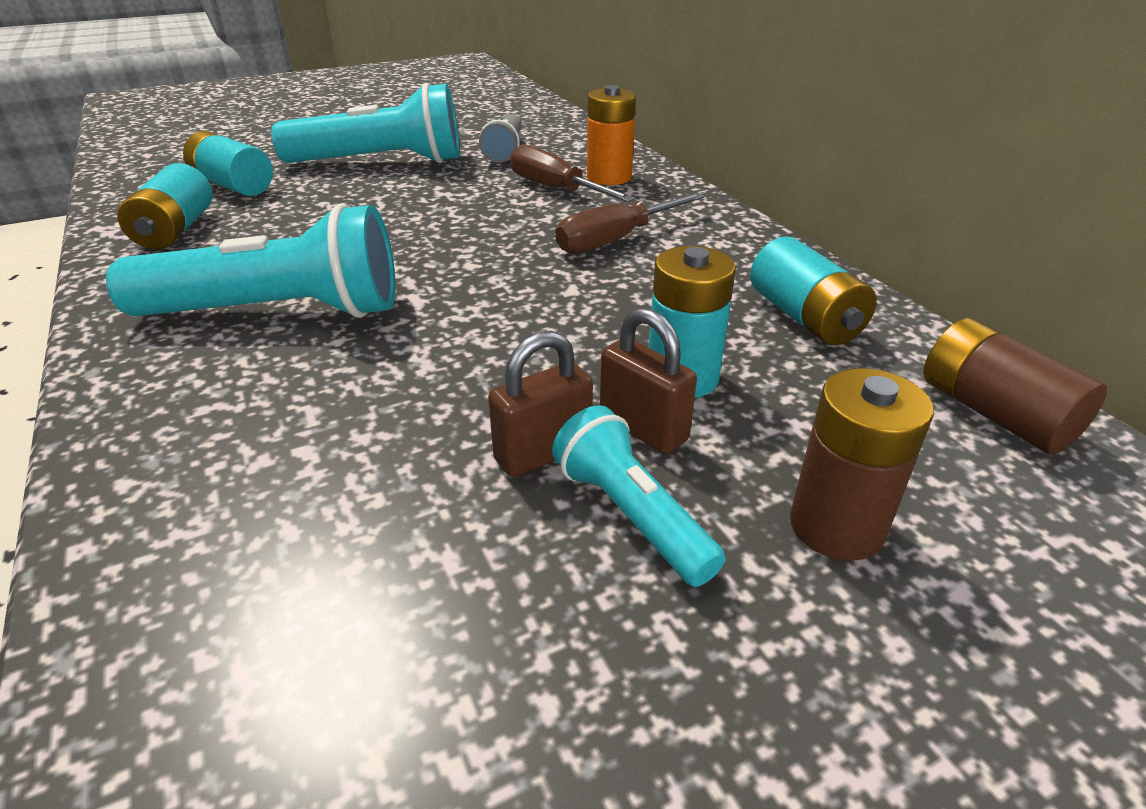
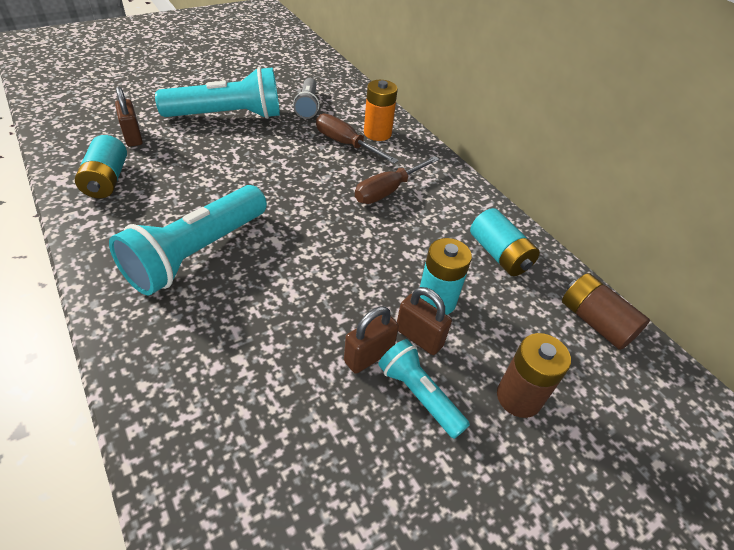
camera: 10 degrees left, 10 degrees up
(233, 185) = (133, 137): turquoise battery -> brown padlock
(280, 312) = (196, 253): turquoise flashlight -> turquoise flashlight turned 135 degrees clockwise

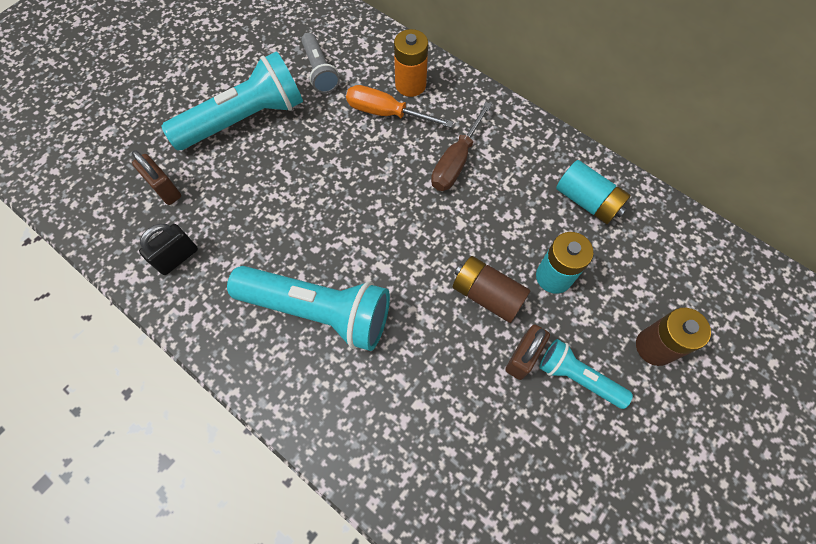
camera: 15 degrees left, 20 degrees up
(107, 180) = (177, 258): turquoise battery -> black padlock
(196, 253) = (319, 311): turquoise flashlight -> turquoise flashlight turned 90 degrees counterclockwise
(345, 144) = (385, 113): brown screwdriver -> orange screwdriver
(419, 337) = (555, 321): brown padlock -> none
(595, 322) = (690, 245): brown battery -> brown battery (487, 295)

